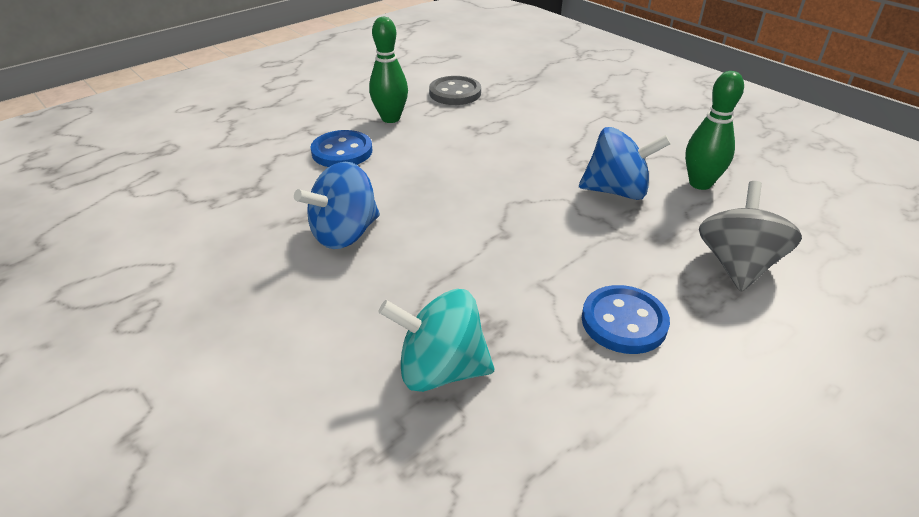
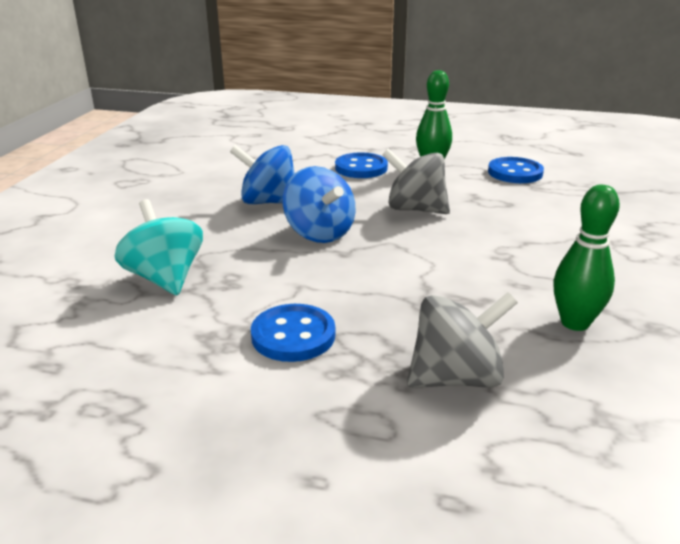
camera: 55 degrees right, 10 degrees down
(455, 93) = (515, 173): grey button -> blue button
(464, 164) = (415, 209): none -> grey spinning top
(617, 191) = (484, 282): blue spinning top -> blue spinning top (319, 233)

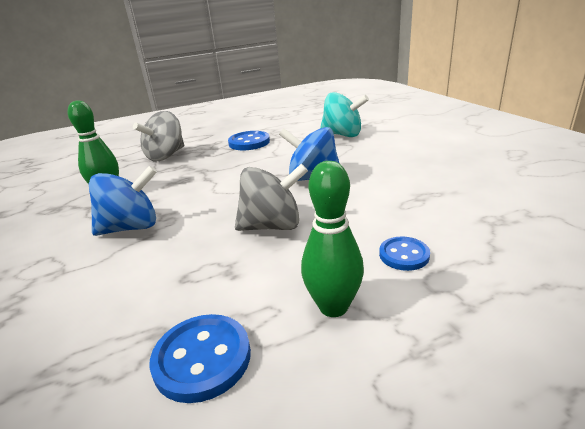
camera: 145 degrees right, 0 degrees up
(268, 202) = (392, 181): blue spinning top -> blue spinning top (131, 227)
(361, 168) = (404, 255): blue button -> blue button, size x0.65

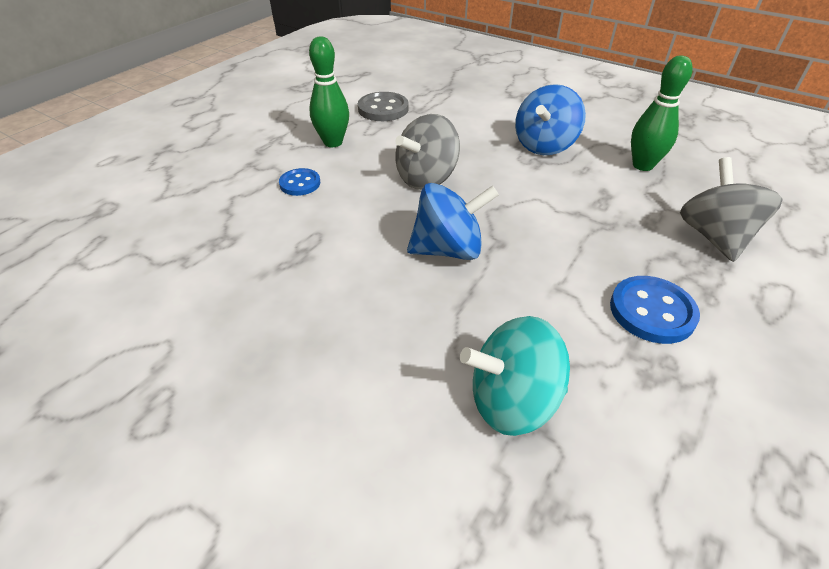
camera: 145 degrees right, 15 degrees up
(202, 358) = (383, 109): blue button -> grey button

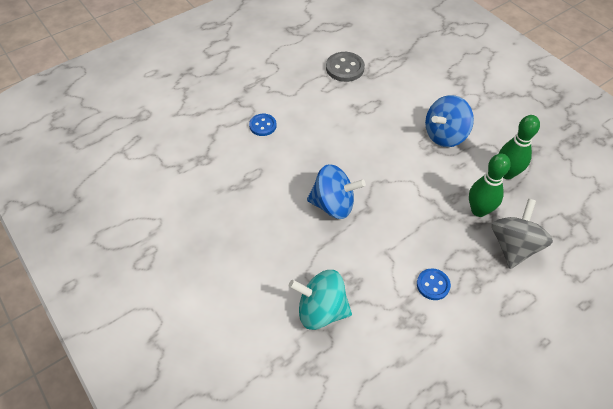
camera: 20 degrees right, 10 degrees up
(333, 142) = (297, 93): green bowling pin -> green bowling pin (479, 210)
(426, 178) = (346, 143): grey spinning top -> none
(652, 311) = (433, 285): blue button -> blue button, size x0.65

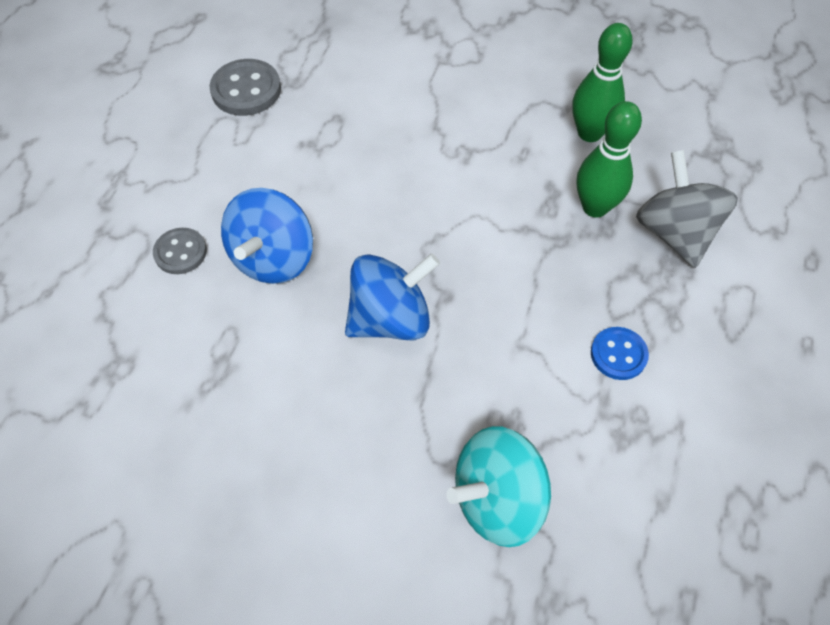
camera: 35 degrees left, 5 degrees up
(263, 125) = (180, 252): blue button -> grey button
(445, 135) = (469, 121): blue spinning top -> blue spinning top (273, 258)

